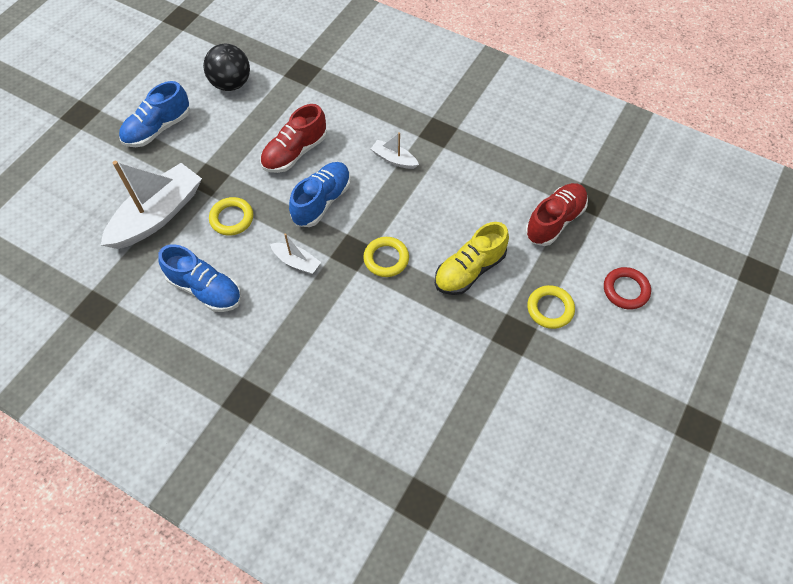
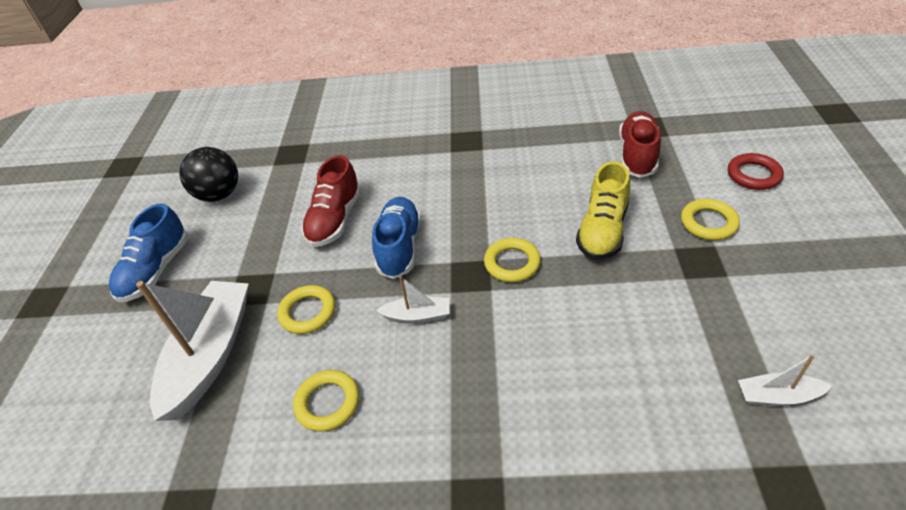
camera: 25 degrees left, 15 degrees down
(205, 289) = (328, 403): blue shoe -> yellow ring
(394, 159) = (443, 179): white boat -> white boat (777, 396)

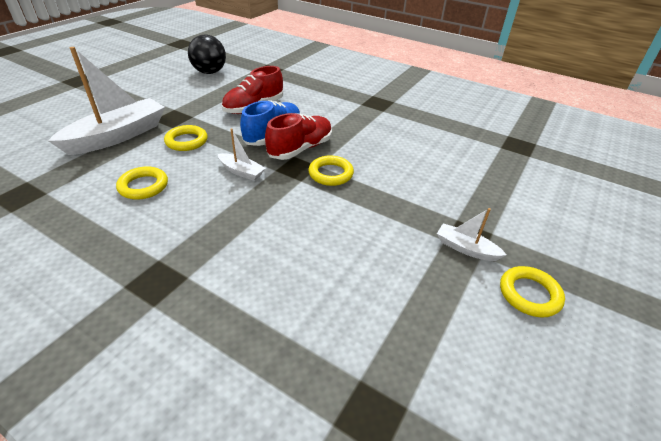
camera: 25 degrees right, 5 degrees down
(156, 270) = (140, 90): blue shoe -> none
(602, 230) = (414, 185): yellow shoe -> none
(637, 155) = (490, 157): red shoe -> red shoe (300, 149)
(708, 223) = (503, 218): yellow ring -> yellow ring (529, 294)
(753, 175) = (577, 207): red ring -> none
(777, 396) = (434, 349): white boat -> white boat (465, 248)

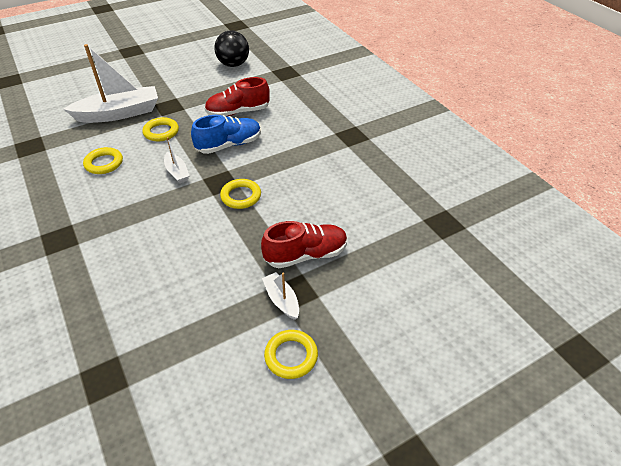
camera: 30 degrees right, 5 degrees up
(300, 149) = (238, 165): red shoe -> red shoe (306, 255)

